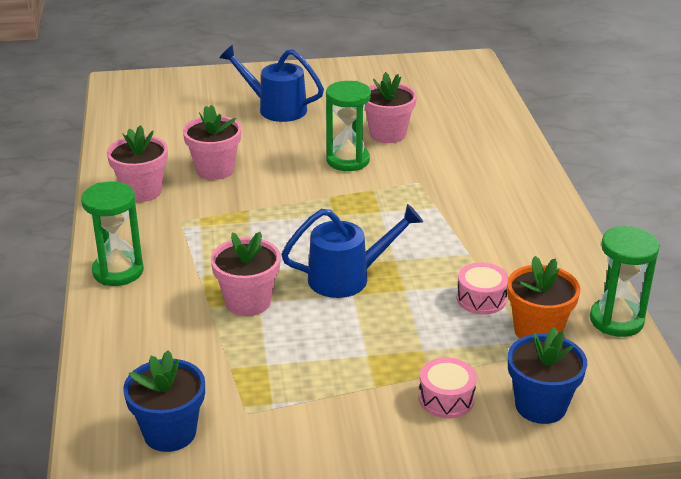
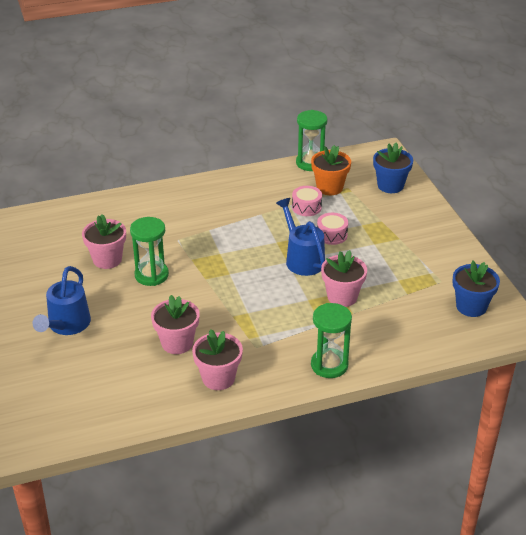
camera: 100 degrees left, 5 degrees up
(446, 398) = (398, 214): pink drum -> pink drum (332, 235)

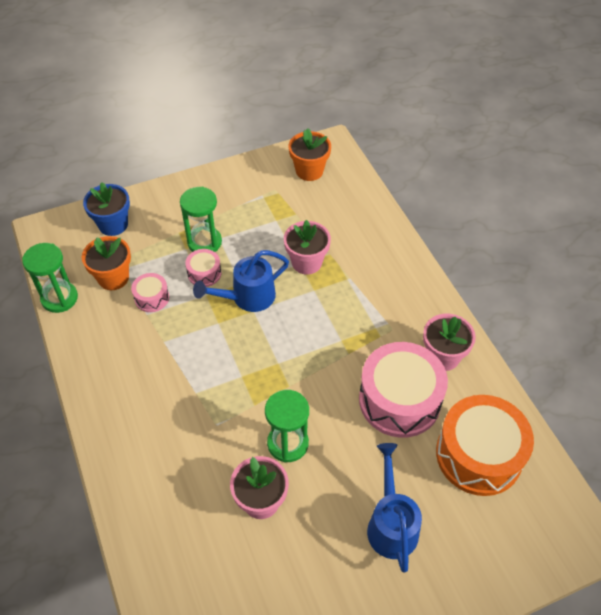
camera: 95 degrees left, 15 degrees up
(66, 325) = (391, 524): blue watering can -> blue watering can turned 105 degrees counterclockwise
(110, 387) = (478, 455): none -> orange drum
(177, 343) = (399, 400): pink flower pot -> pink drum
(329, 365) = (405, 269): green hourglass -> green hourglass (204, 242)
(471, 306) = (309, 171): blue flower pot -> orange flower pot

